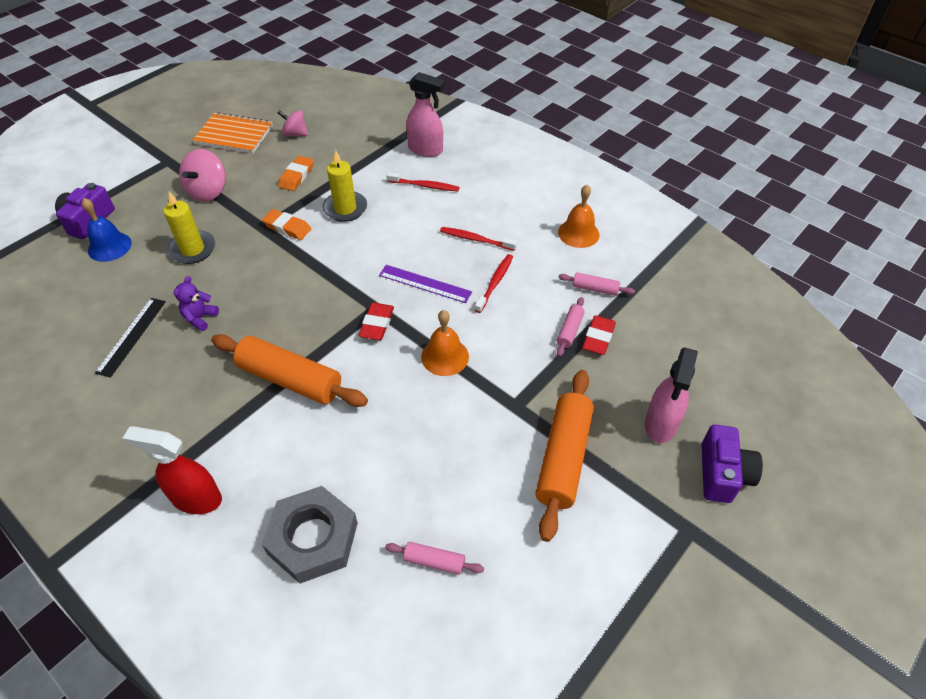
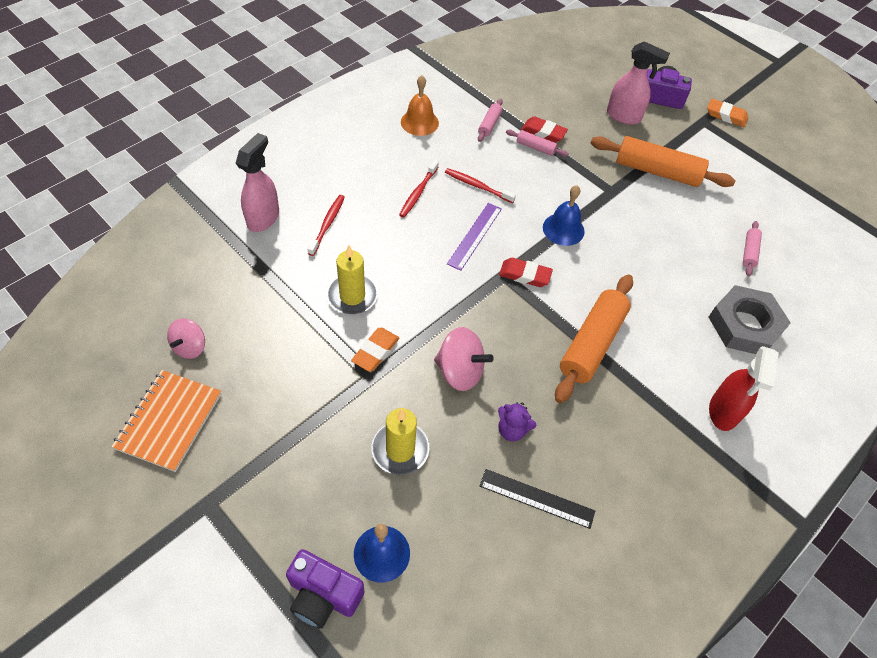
camera: 90 degrees left, 5 degrees up
(208, 191) = (290, 443): pink spinning top -> pink spinning top (460, 371)
(296, 176) = (282, 344): orange eraser -> orange eraser (726, 116)
(445, 356) = (563, 229): orange bell -> blue bell

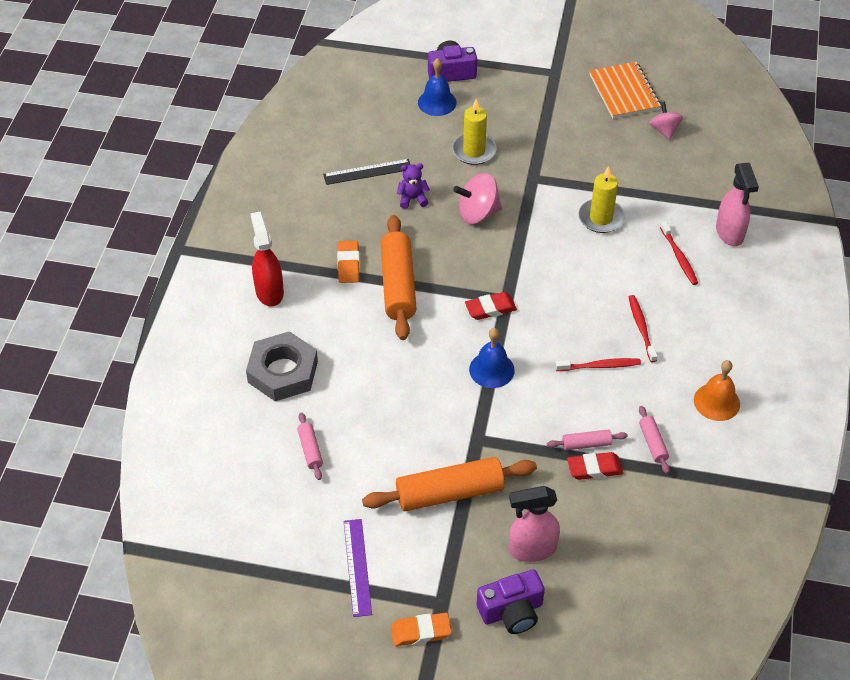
camera: 150 degrees right, 5 degrees down
(375, 351) = (546, 193): orange eraser -> orange eraser (348, 264)
(474, 235) = (559, 318): purple ruler -> purple ruler (357, 567)

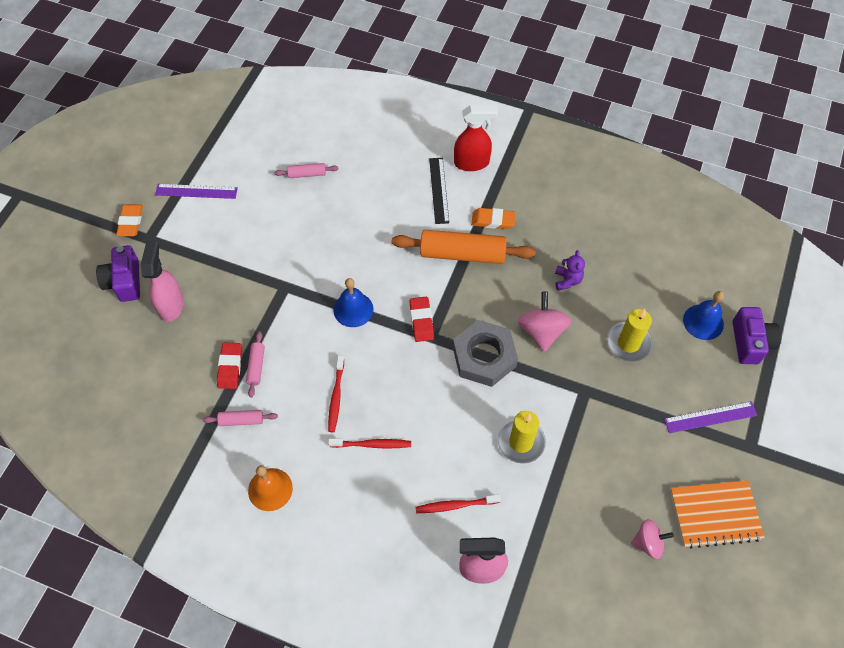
camera: 100 degrees right, 10 degrees up
(283, 372) = (386, 164): grey nut -> grey nut (484, 357)
(367, 172) = (607, 249): black ruler -> black ruler (438, 190)
(449, 492) = (240, 258): orange rolling pin -> none
(535, 96) = (710, 417): none -> purple ruler

